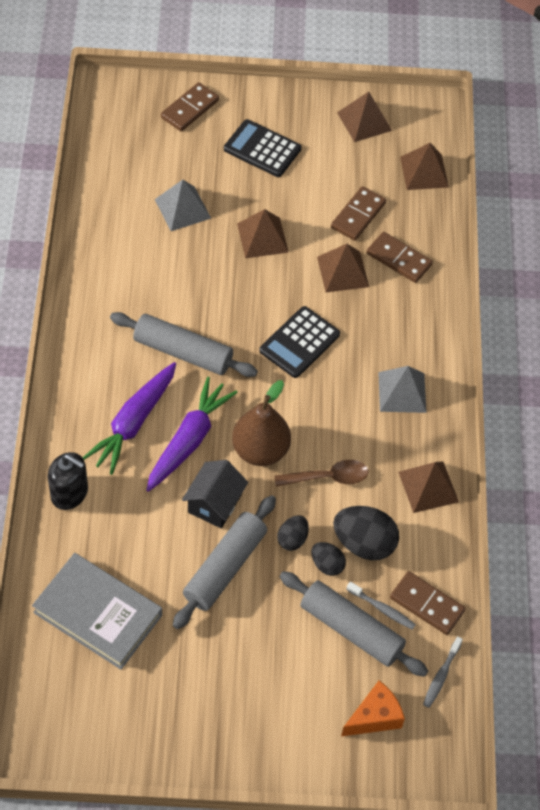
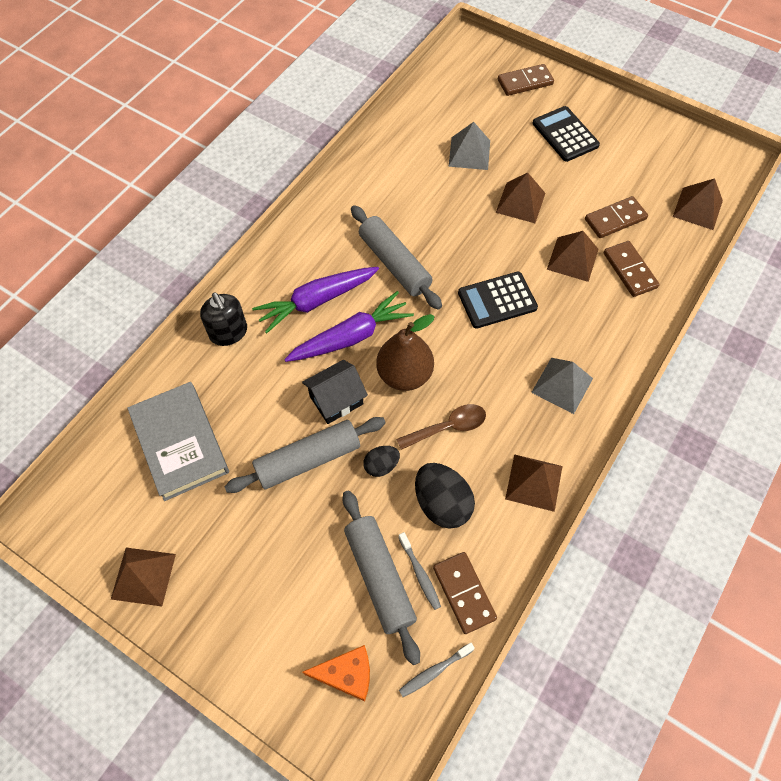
camera: 35 degrees right, 5 degrees up
(327, 565) = (396, 505): black egg -> none
(328, 477) = (448, 427): brown spoon -> brown spoon turned 45 degrees counterclockwise
(364, 121) = (668, 147): brown pyramid -> brown pyramid (143, 576)

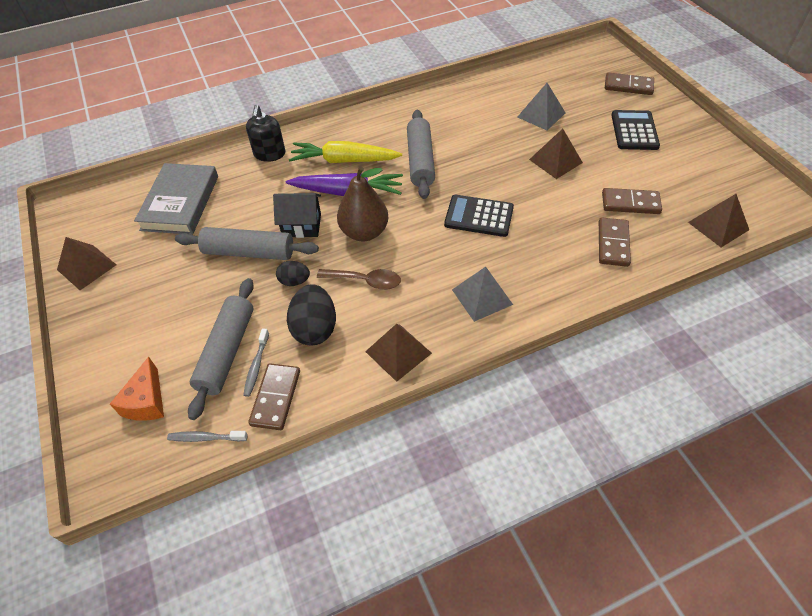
camera: 35 degrees right, 10 degrees down
(316, 301) = (344, 160): purple carrot -> yellow carrot
(347, 674) = (146, 401): orange cheese -> orange cheese turned 60 degrees clockwise
(572, 259) = (567, 215): brown pyramid -> none

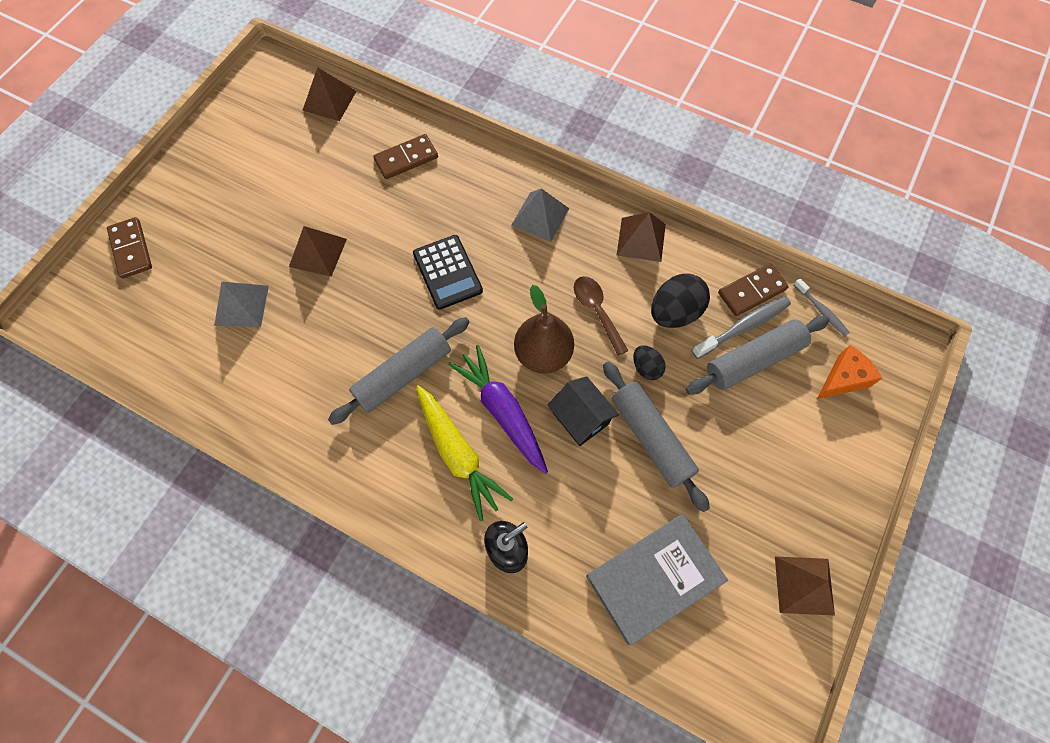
camera: 130 degrees left, 15 degrees up
(256, 366) = (743, 327): grey toothbrush -> grey toothbrush, size x1.60
(630, 203) = (342, 168): brown domino -> none
(634, 131) = (220, 209): black calculator -> none

